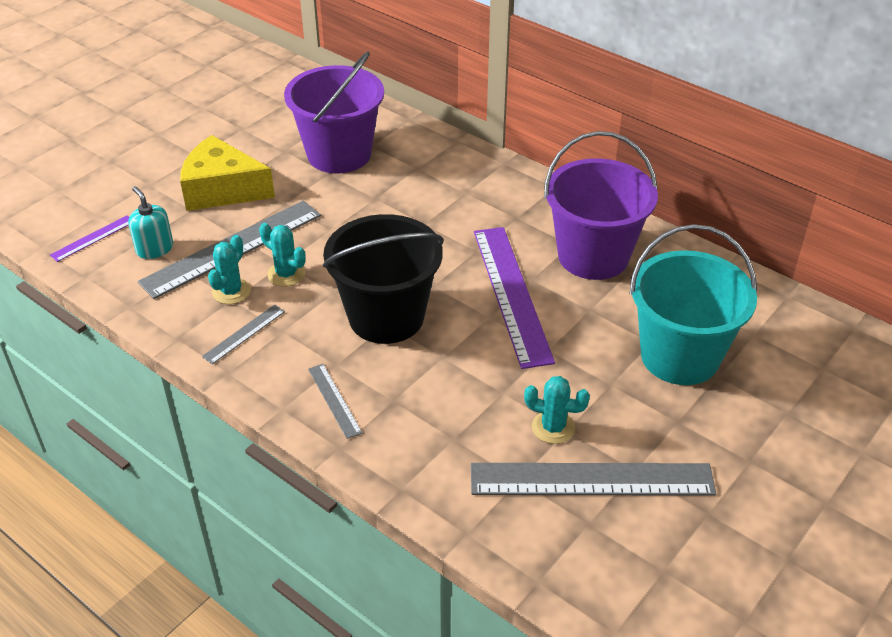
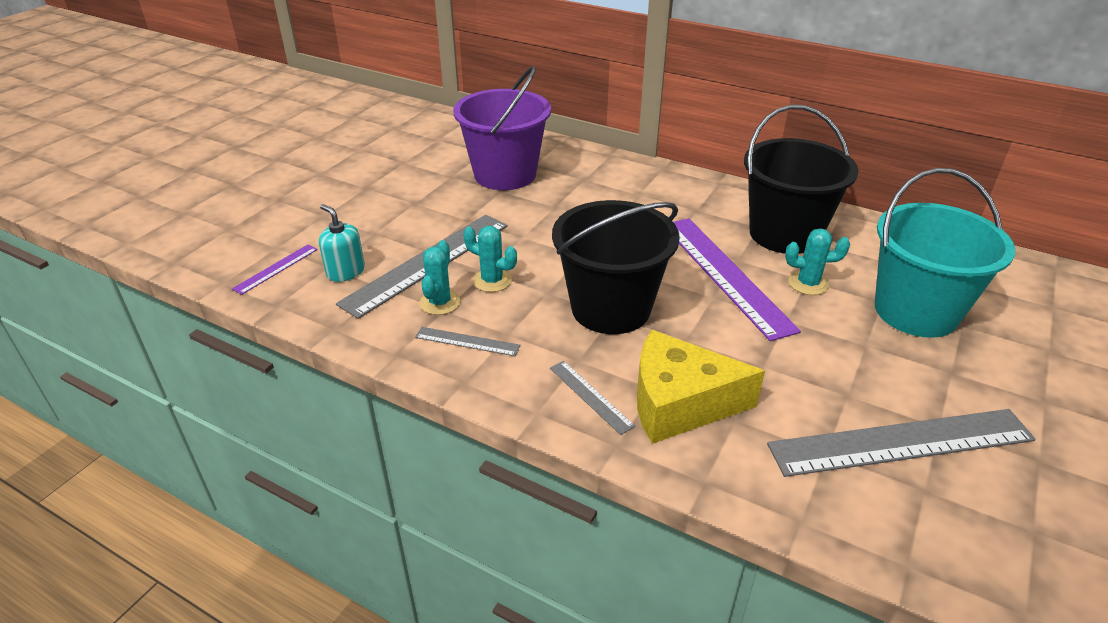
camera: 10 degrees left, 5 degrees down
(222, 189) = (400, 213): yellow cheese -> yellow cheese (679, 403)
(244, 334) = (467, 341): grey ruler -> grey ruler turned 75 degrees clockwise
(553, 427) = (832, 394): turquoise cactus -> turquoise cactus (808, 283)
(593, 256) = (784, 234): purple bucket -> black bucket

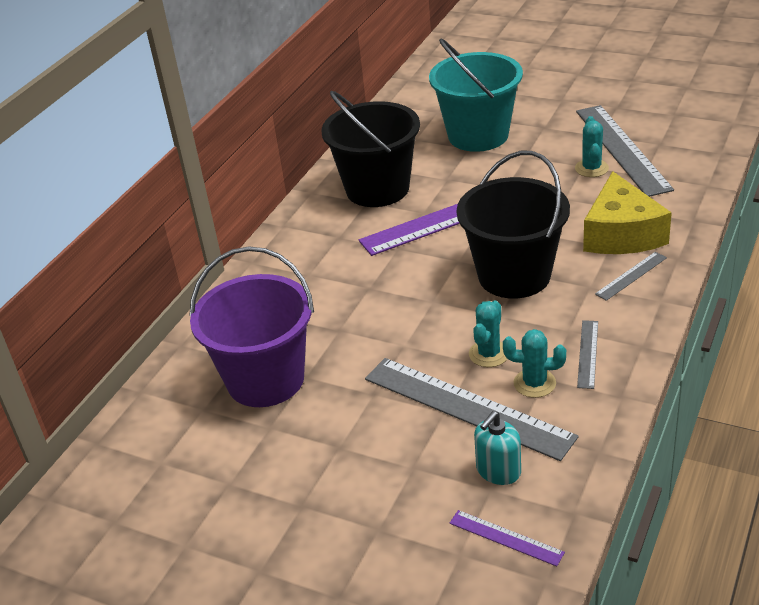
camera: 90 degrees left, 0 degrees up
(808, 283) = (452, 178): turquoise cactus -> turquoise cactus (591, 168)

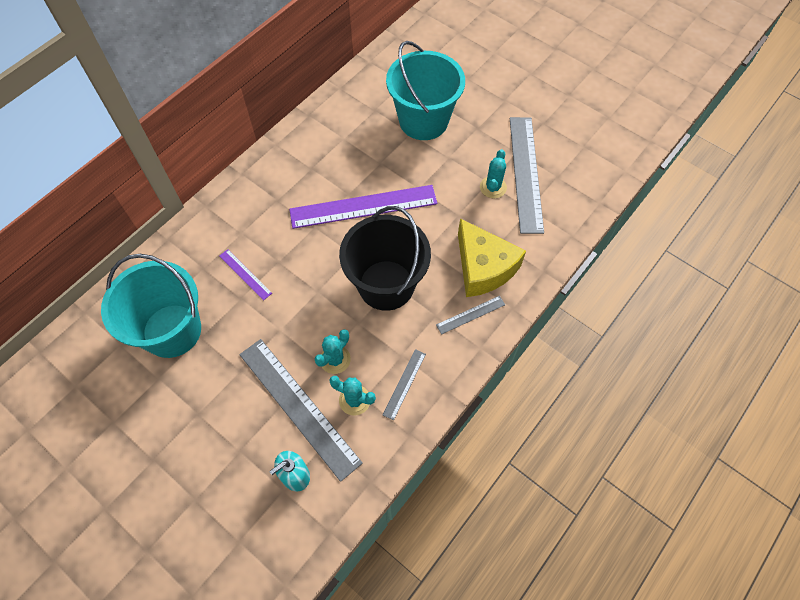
camera: 10 degrees right, 25 degrees up
(265, 380) = (172, 330): purple bucket -> turquoise bucket
(377, 189) = (325, 157): black bucket -> none
(506, 538) = (274, 538): purple ruler -> purple ruler (245, 274)
(621, 234) = (483, 267): yellow cheese -> yellow cheese turned 45 degrees counterclockwise

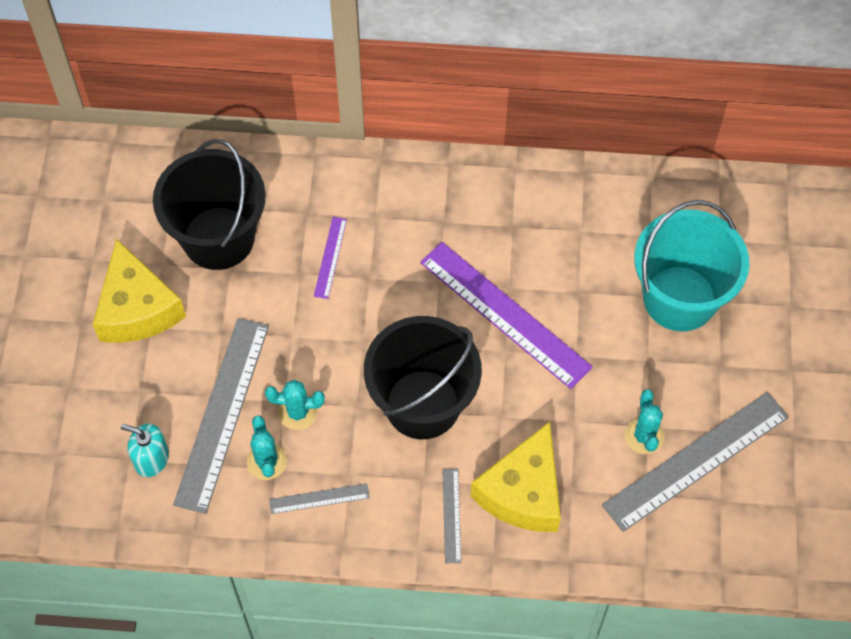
camera: 55 degrees right, 0 degrees up
(172, 330) = (218, 238): turquoise bucket -> black bucket
(176, 414) = (137, 308): none -> yellow cheese
(470, 315) = (451, 515): grey ruler -> grey ruler turned 60 degrees clockwise
(493, 187) = (644, 436): turquoise cactus -> turquoise cactus turned 75 degrees counterclockwise

